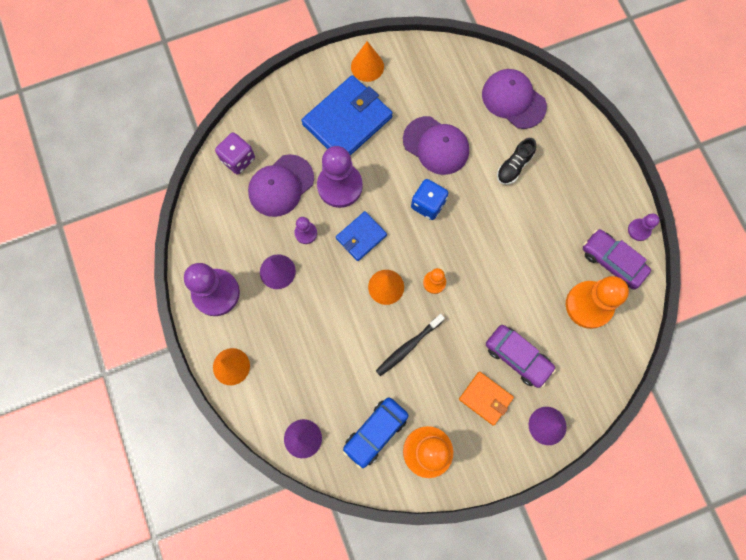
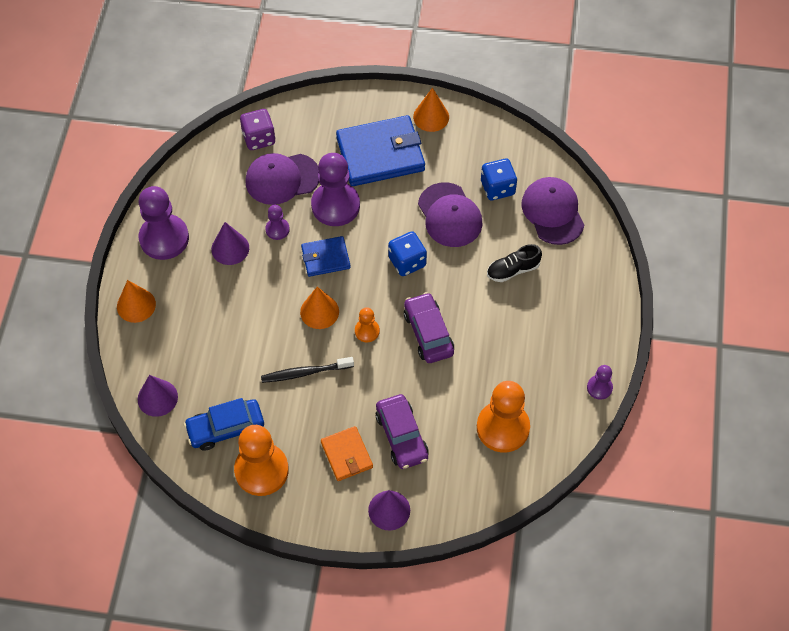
camera: 30 degrees right, 15 degrees down
(458, 101) = (497, 188): none -> blue dice
(612, 261) = (553, 402): purple car -> purple car (428, 333)

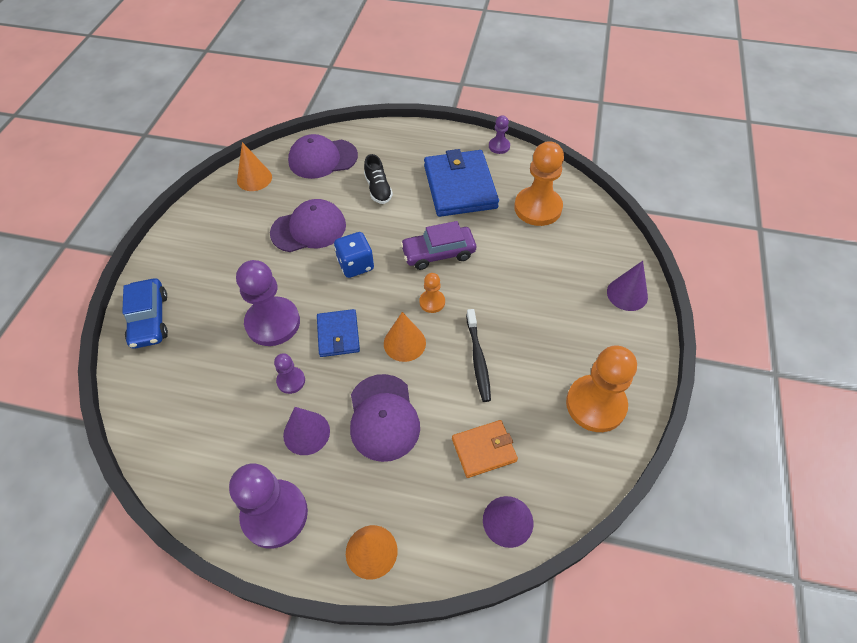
camera: 85 degrees left, 5 degrees down
(225, 428) = (547, 441): blue car -> blue car (149, 319)
(259, 138) = (155, 397): purple dice -> none
(282, 179) = (222, 374): purple cap -> purple cap (383, 417)
(346, 455) = (572, 326): orange wallet -> orange wallet (484, 450)
(380, 154) = (218, 280): blue wallet -> blue wallet (460, 187)
(401, 436) = (549, 280): purple car -> none
(431, 117) = (186, 235): orange cone -> orange cone (254, 178)
(497, 188) = (287, 192): blue dice -> none

